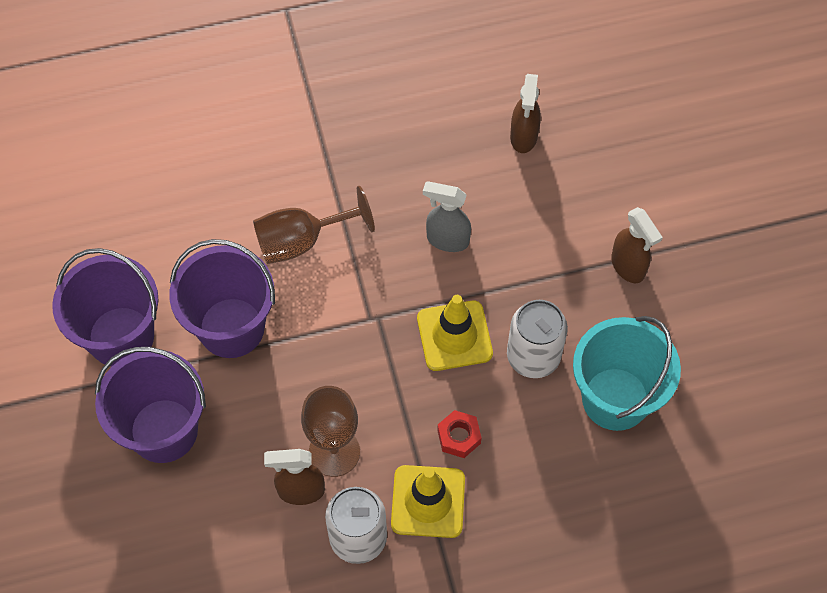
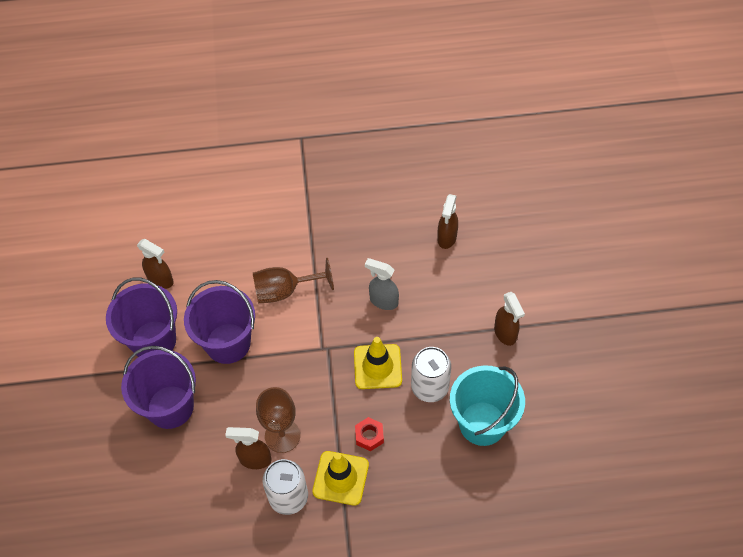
camera: 10 degrees right, 5 degrees down
(115, 246) = (161, 280): none -> brown spray bottle

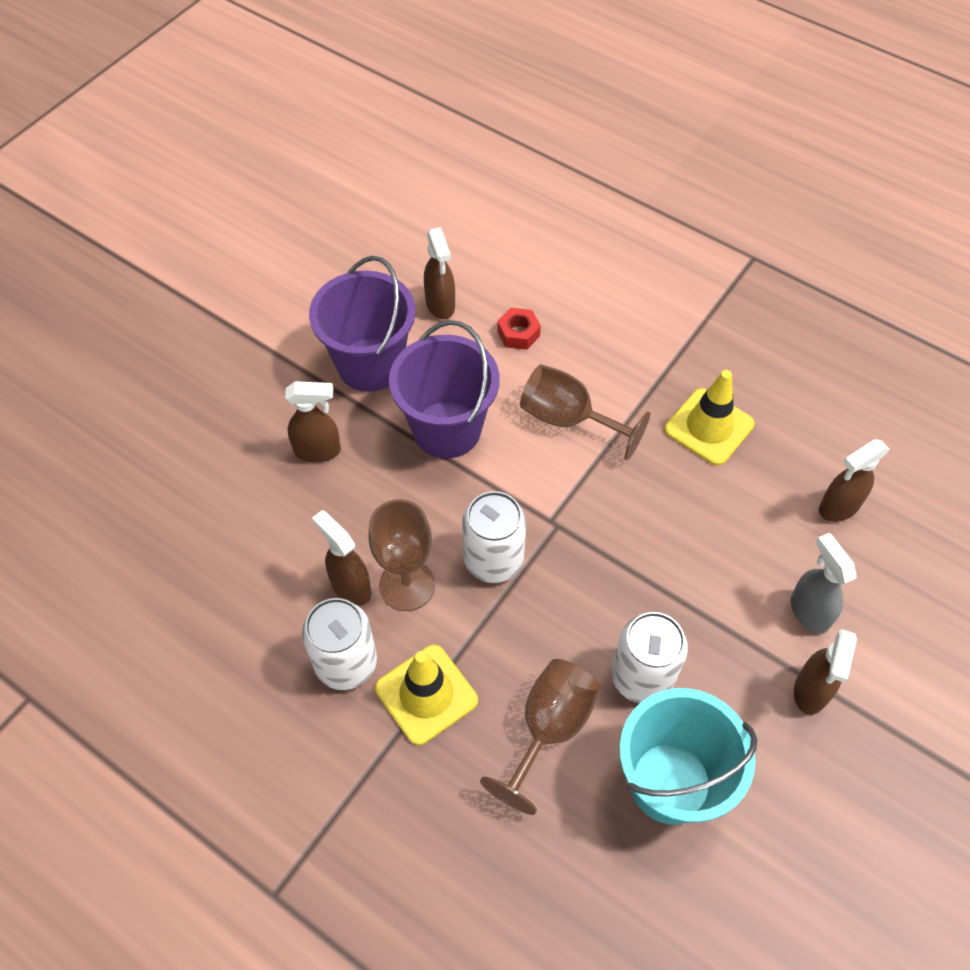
camera: 40 degrees right, 0 degrees up
(170, 407) = (318, 451): purple bucket -> brown spray bottle
(313, 389) = (493, 560): none -> white can
(369, 436) = (508, 673): red nut -> red nut (518, 333)
(377, 367) = (598, 597): yellow traffic cone -> yellow traffic cone (709, 427)
(383, 301) = (679, 522): grey spray bottle -> grey spray bottle (808, 611)
(410, 444) = (549, 728): none -> brown goblet

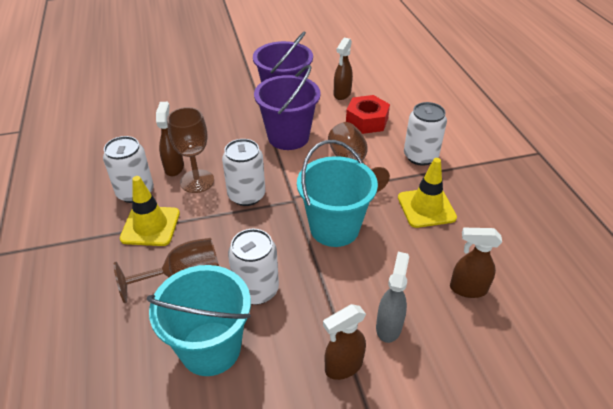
camera: 40 degrees right, 15 degrees down
(318, 451) = (224, 115): brown spray bottle -> none
(518, 333) = (367, 121): red nut -> red nut, size x1.68
(635, 351) = (420, 156): none -> white can
(641, 530) = (334, 228): none -> turquoise bucket

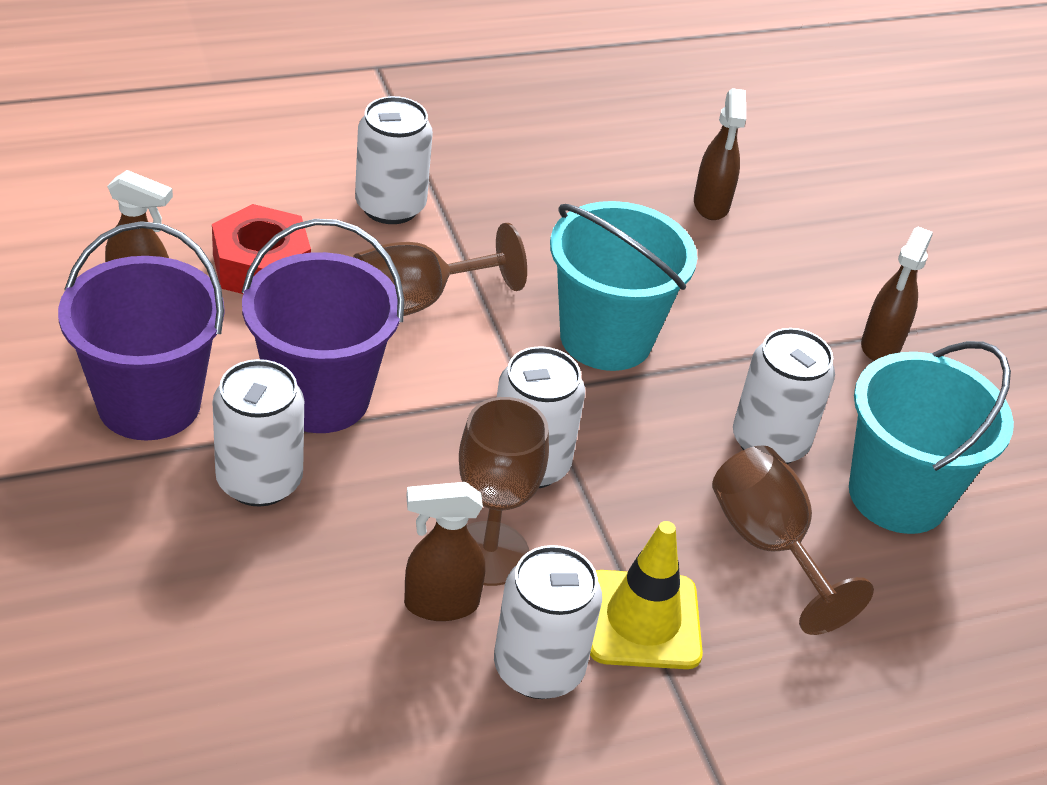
camera: 100 degrees left, 0 degrees up
(243, 124) = (259, 481): none -> white can
(343, 366) = (880, 345): brown spray bottle -> brown spray bottle turned 60 degrees clockwise
(389, 326) = (800, 293): grey spray bottle -> none
(426, 207) = (538, 220): yellow traffic cone -> none

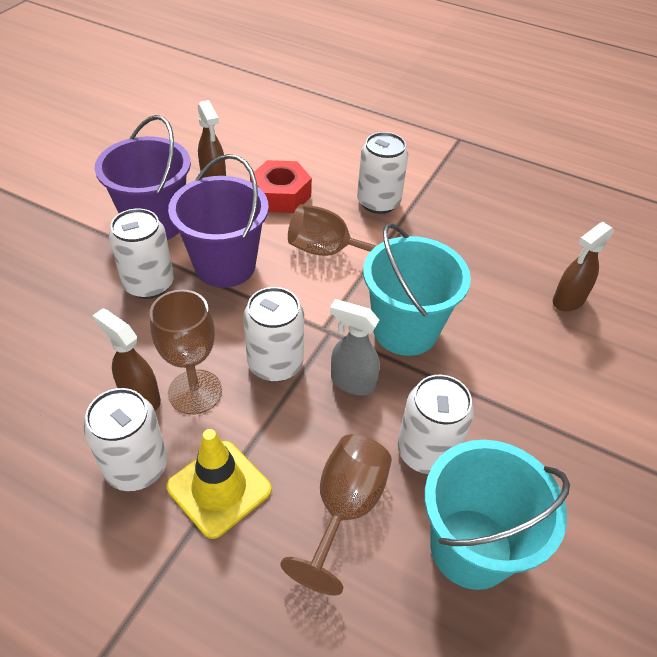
camera: 50 degrees right, 5 degrees up
(626, 427) = (352, 382): none -> grey spray bottle
(880, 345) = (583, 450): brown spray bottle -> none

